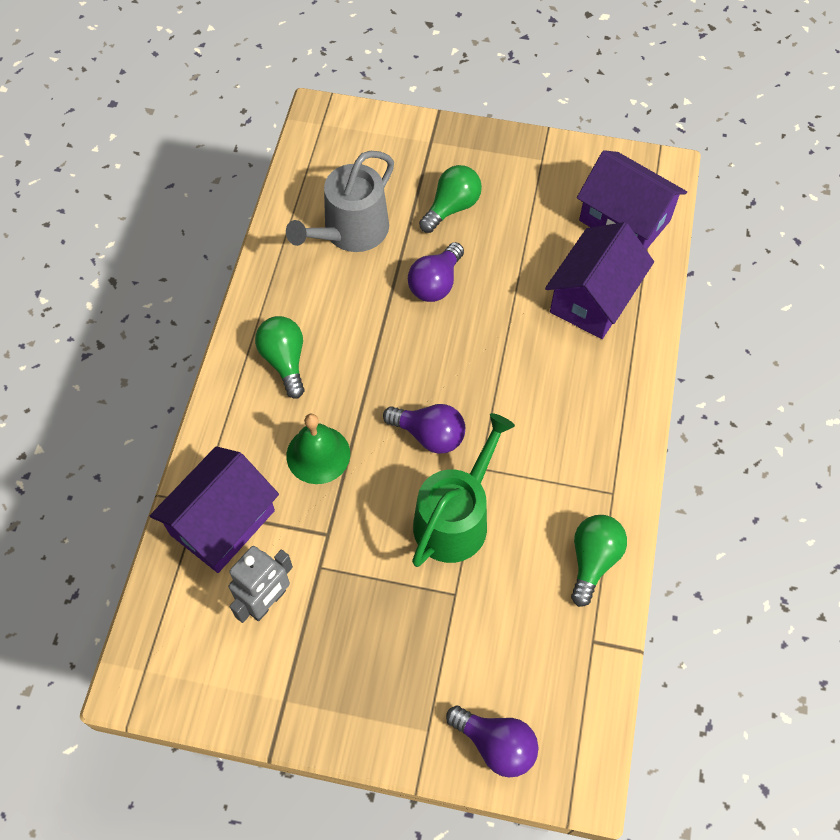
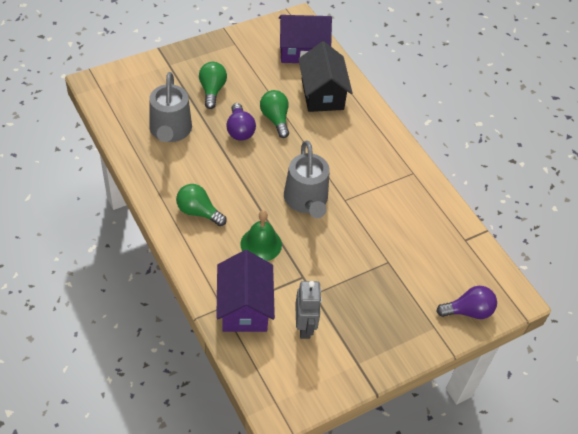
camera: 45 degrees left, 10 degrees down
(429, 435) = (306, 200): purple light bulb -> grey watering can
(456, 518) = (355, 229): green watering can -> none
(593, 298) = (322, 94): purple house -> black house
(593, 560) = (432, 206): green light bulb -> green light bulb (275, 119)

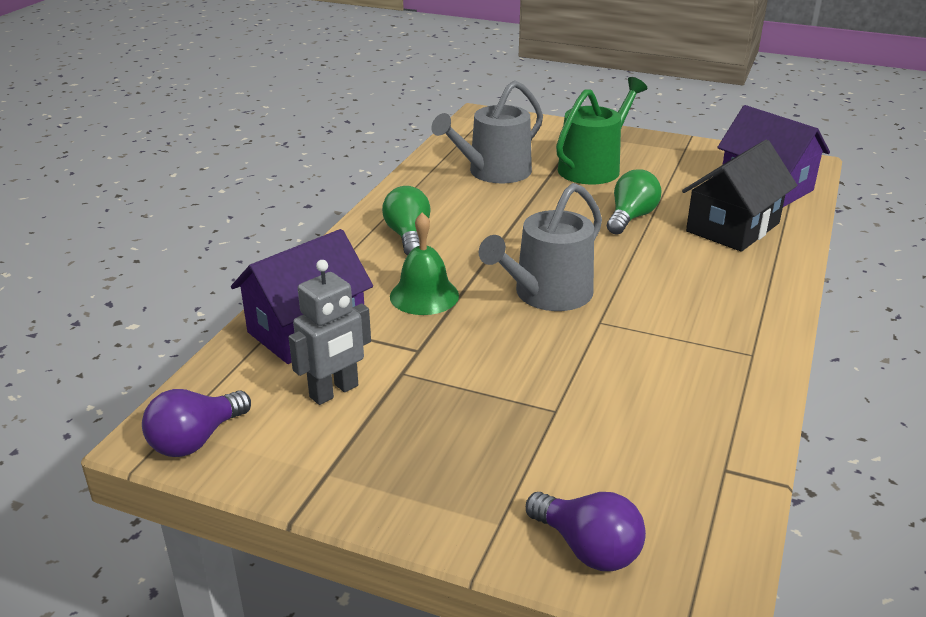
camera: 55 degrees right, 20 degrees down
(212, 90) = (594, 167): green light bulb -> green watering can
(239, 130) = (570, 206): purple light bulb -> purple light bulb (196, 440)

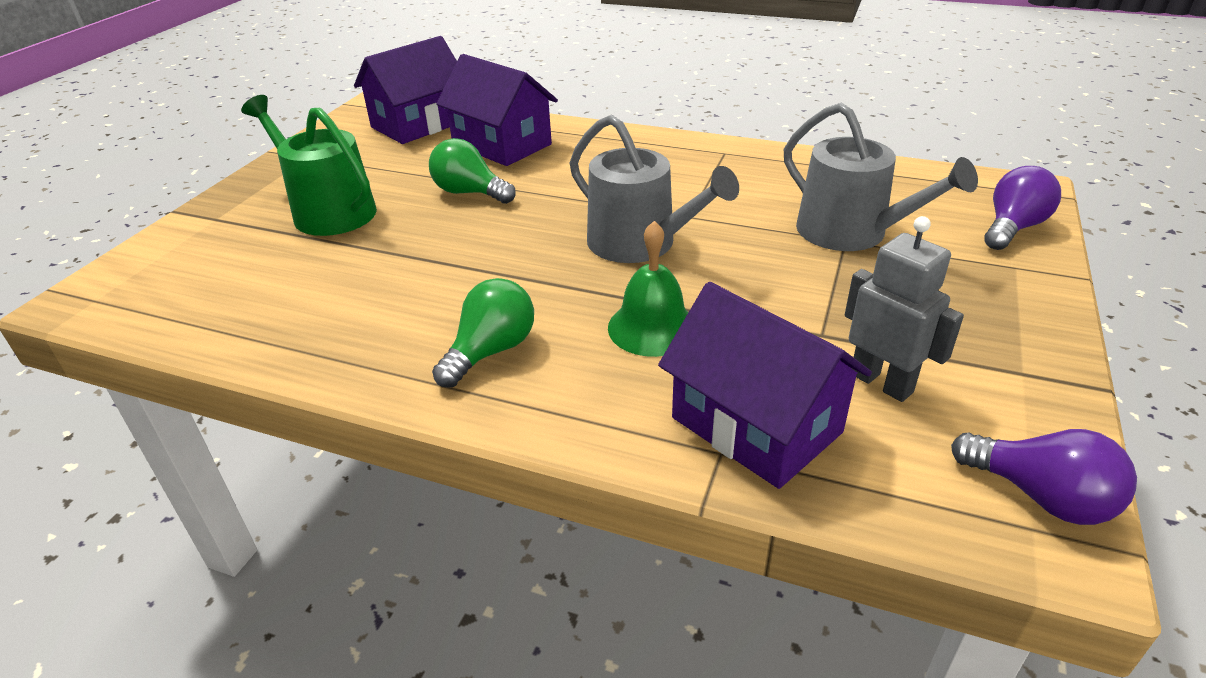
camera: 90 degrees left, 5 degrees up
(408, 236) = (491, 351): green light bulb -> green light bulb turned 135 degrees clockwise
(493, 172) = (307, 284): grey watering can -> grey watering can (851, 233)
(732, 227) = (501, 145): black house -> purple house

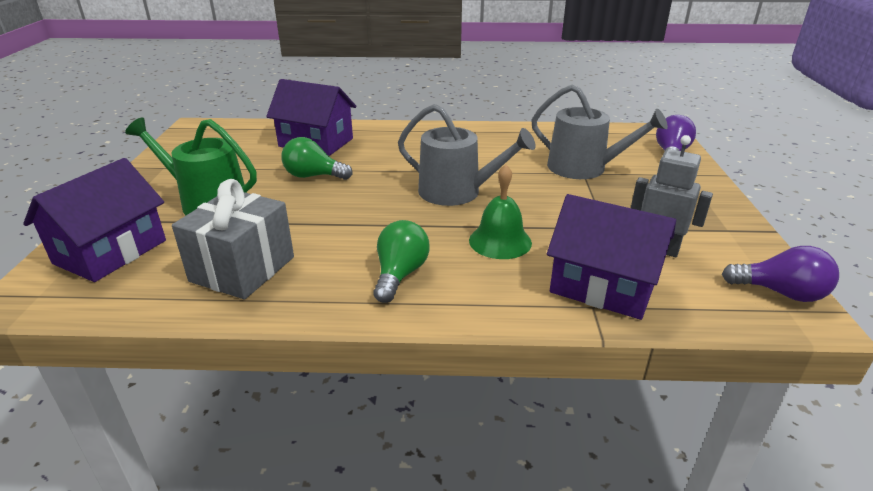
camera: 20 degrees left, 5 degrees down
(314, 308) = (242, 269): none -> grey gift
(418, 124) = (241, 136): purple house -> purple house (110, 252)

